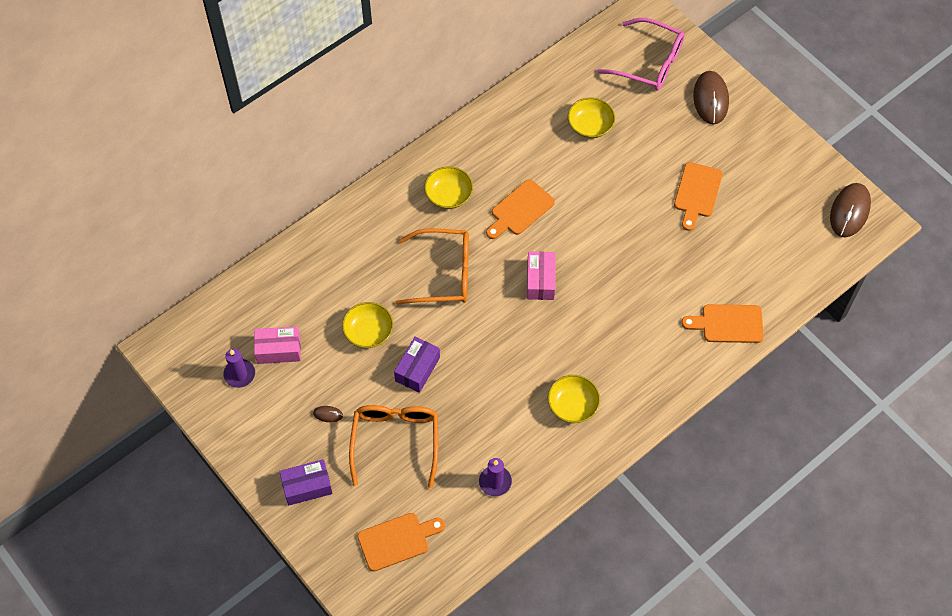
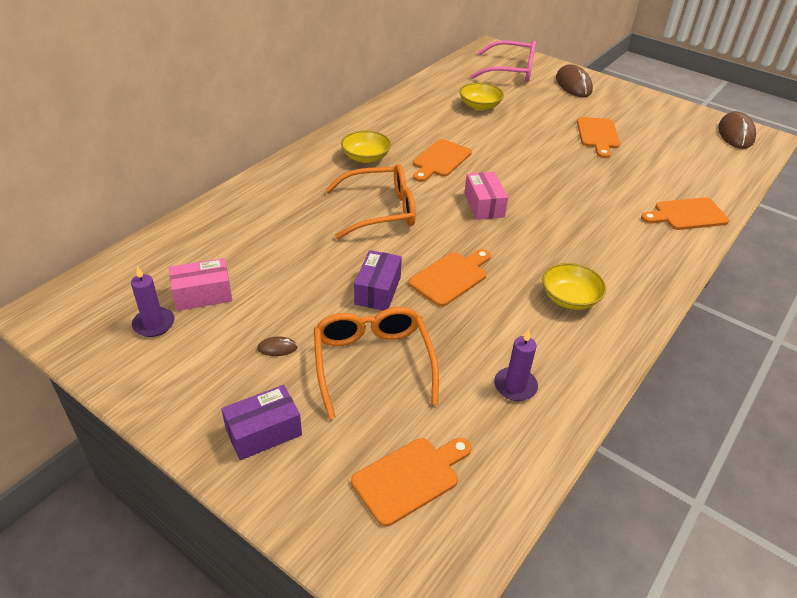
camera: 15 degrees left, 20 degrees down
(368, 332) = (310, 265): yellow bowl -> none
(481, 365) = (451, 277): none -> orange cutting board

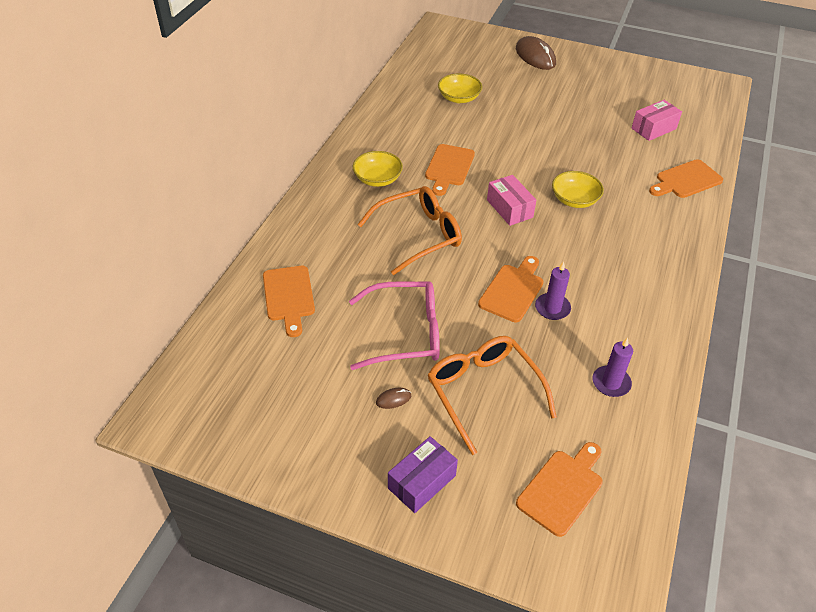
camera: 15 degrees left, 5 degrees up
(154, 324) = (267, 404): purple candle -> purple candle (552, 308)
(203, 294) = (297, 362): pink box -> pink box (653, 128)
(377, 290) = (455, 319): purple box -> none
(511, 71) = (471, 51): pink glasses -> pink glasses (406, 333)
(569, 298) = (621, 288): yellow bowl -> yellow bowl (574, 200)
(598, 135) = (579, 110): orange cutting board -> orange cutting board (289, 296)
(735, 134) = (696, 85): brown mouse -> none

